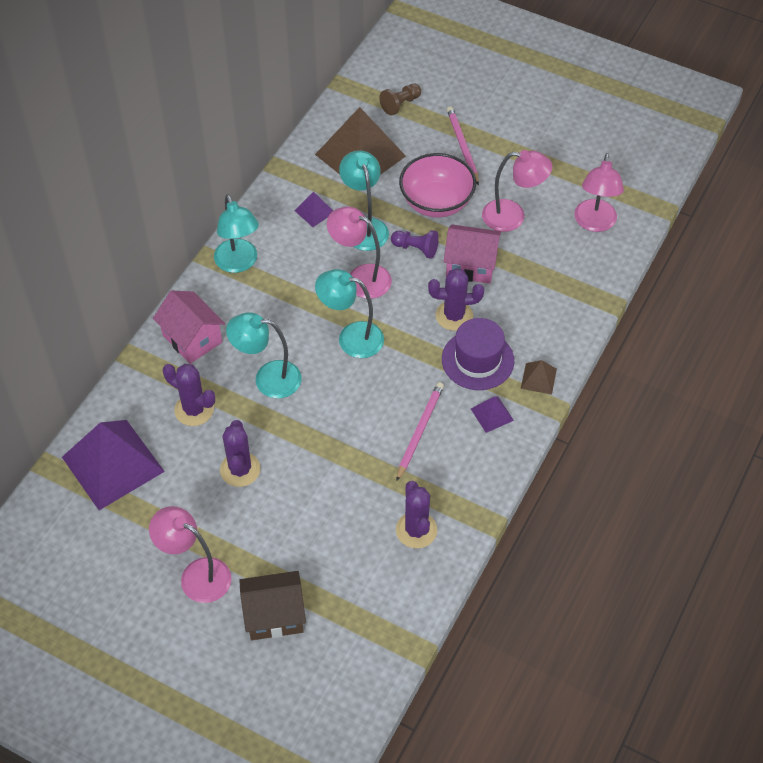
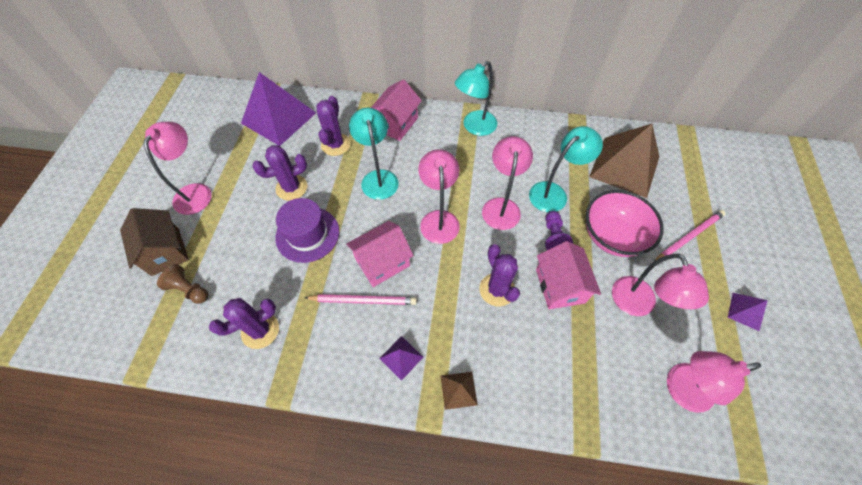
camera: 70 degrees right, 5 degrees up
(314, 211) = (549, 155): purple pyramid -> purple pyramid (745, 311)
(351, 337) = (439, 219): turquoise lamp -> pink lamp
(382, 403) = (382, 262): none -> pink house
(400, 104) = (698, 176): brown pawn -> brown pawn (189, 289)
(477, 360) = (457, 325): purple hat -> purple hat (307, 234)

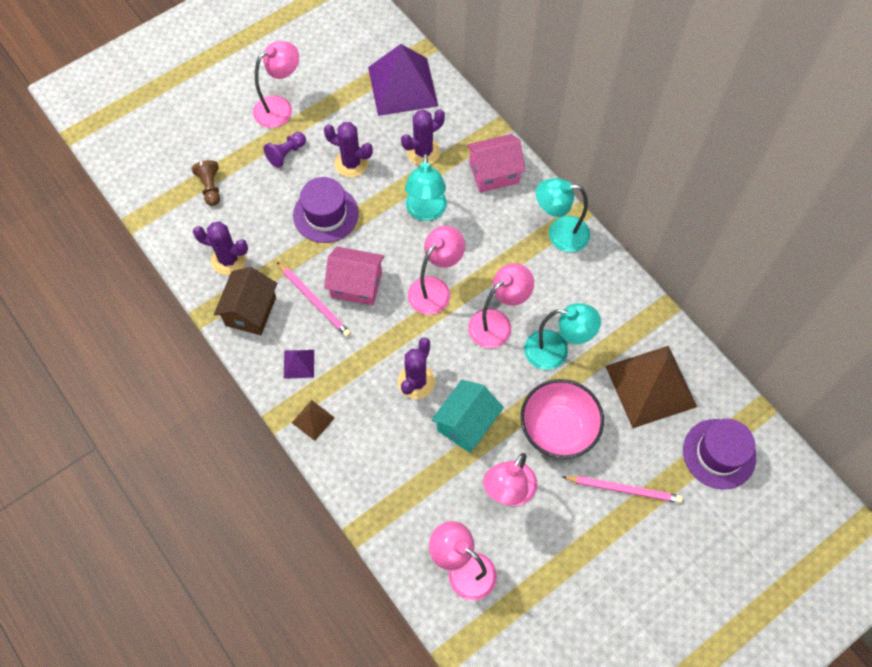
camera: 45 degrees right, 5 degrees up
(165, 251) = (219, 142): brown house -> brown house (250, 311)
(378, 178) = (426, 212): turquoise lamp -> turquoise lamp turned 150 degrees clockwise
(553, 236) = (509, 384): purple pawn -> purple pawn (286, 154)
(559, 286) = (466, 423): pink house -> turquoise house
(701, 171) = (719, 454): none -> purple hat
(745, 311) = (589, 579): purple pyramid -> none

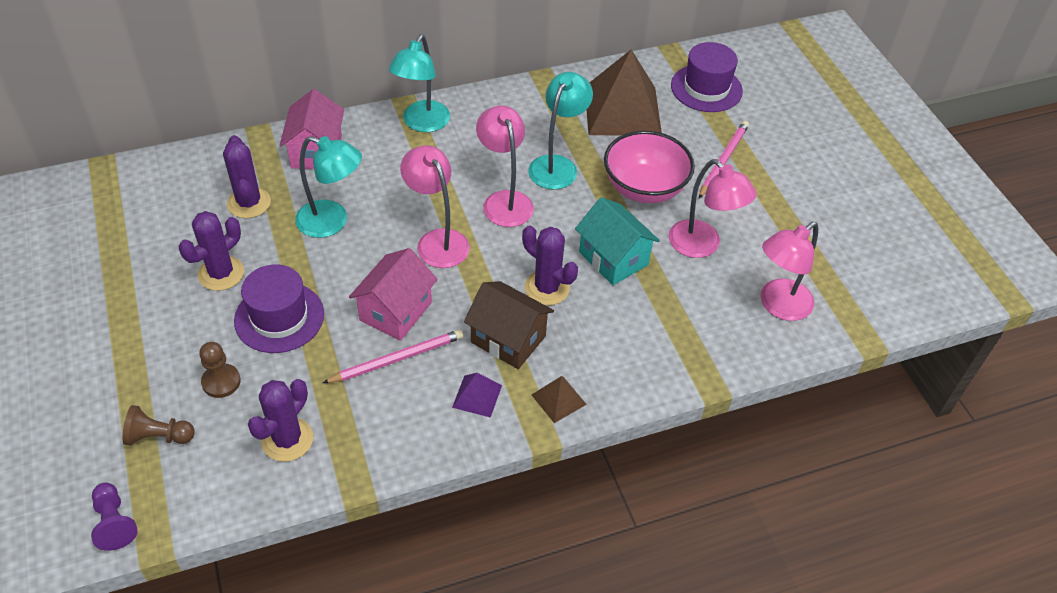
camera: 75 degrees left, 15 degrees down
(250, 311) = (378, 431): brown house -> brown house (508, 339)
(261, 203) = (221, 382): none -> brown pawn
(280, 107) = (83, 326): pink lamp -> none
(286, 154) = (162, 337): purple pawn -> purple pawn (114, 522)
(402, 86) = (143, 197): purple pyramid -> none

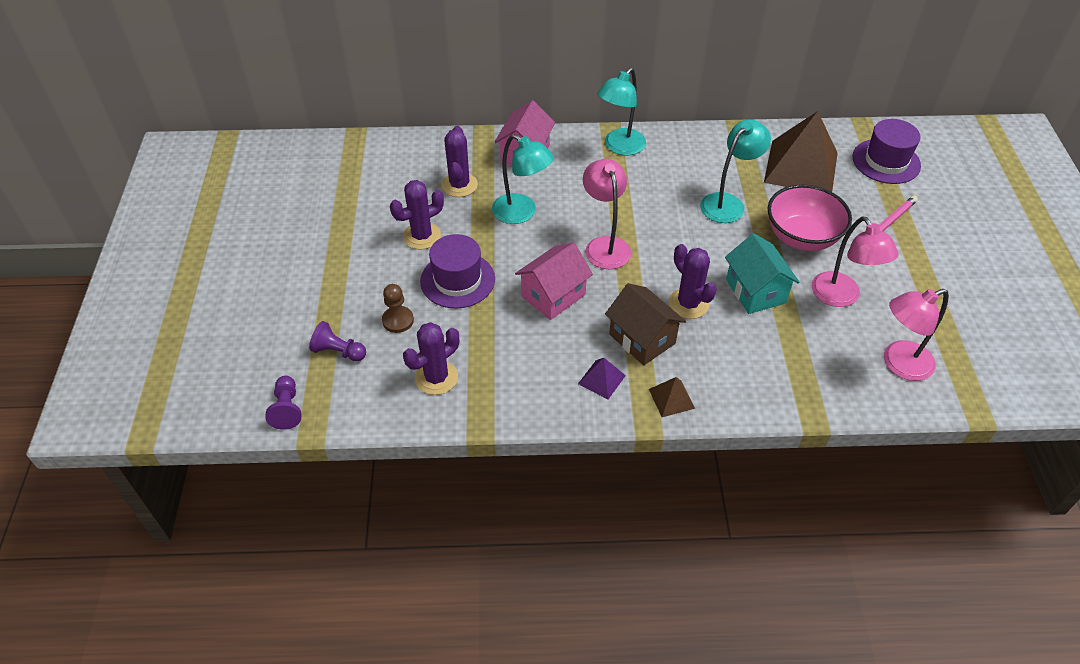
camera: 20 degrees right, 0 degrees up
(159, 436) = (338, 351): brown pawn -> purple pawn
(396, 359) = (543, 334): pink pencil -> none
(504, 201) = (672, 224): pink lamp -> none

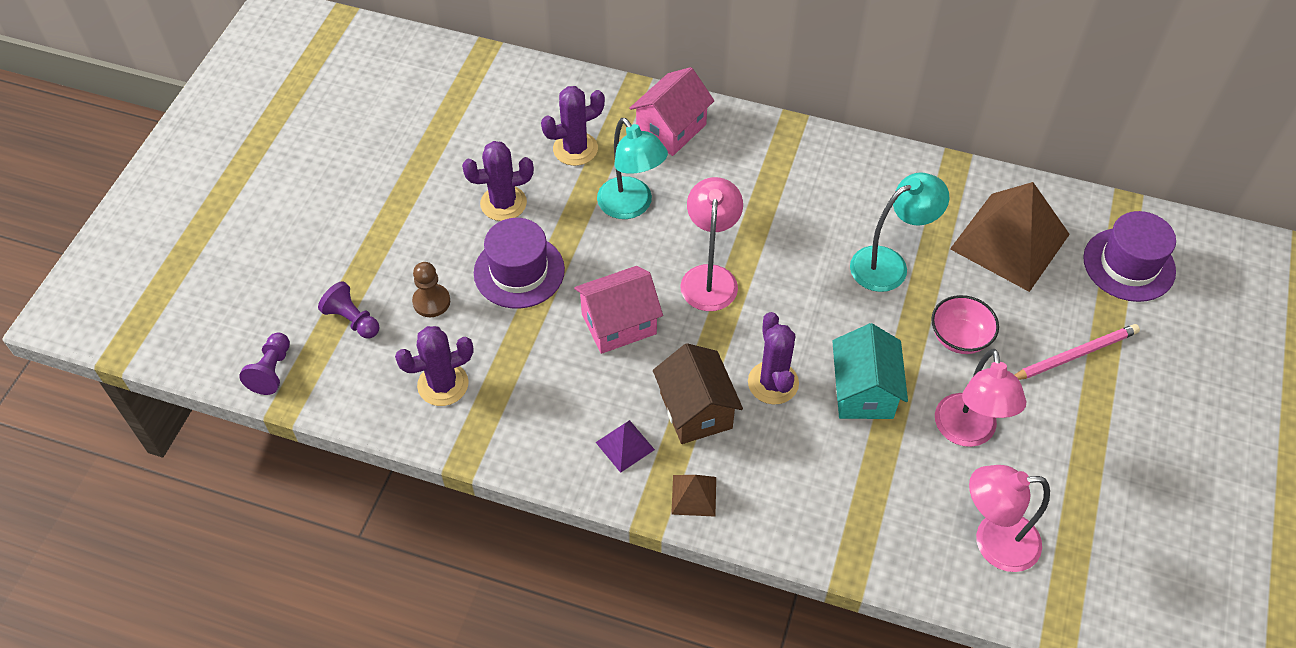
camera: 20 degrees right, 5 degrees up
(459, 185) = (575, 149): purple cactus -> purple cactus turned 45 degrees clockwise
(619, 147) = (791, 150): turquoise lamp -> none
(801, 237) = (959, 338): pink bowl -> pink bowl, size x0.62

